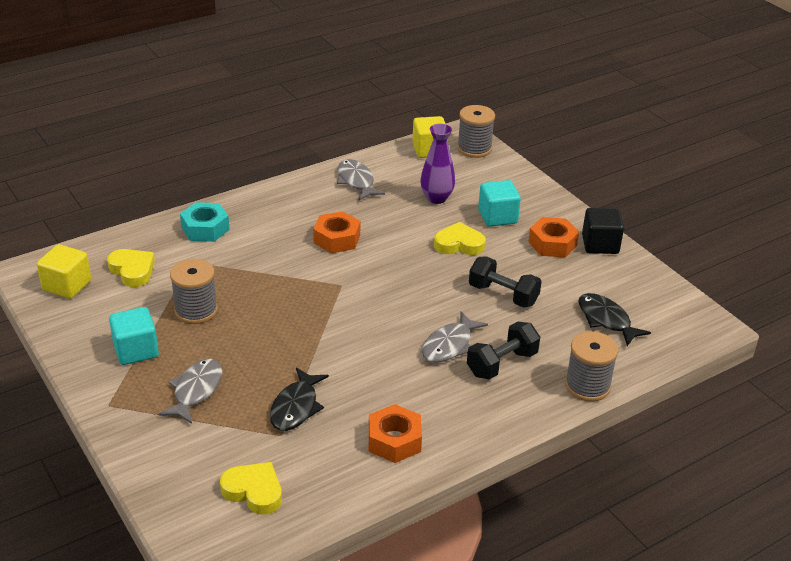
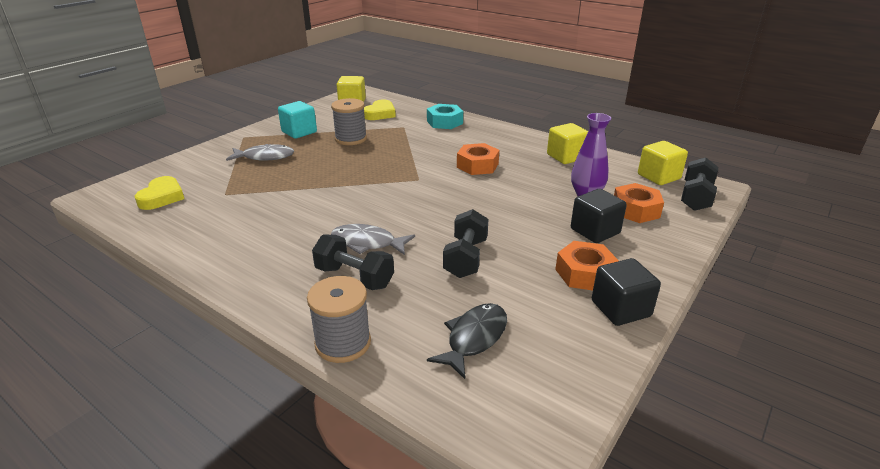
camera: 70 degrees right, 5 degrees down
(296, 407) = (257, 193): black fish -> none
(356, 181) = (566, 157): grey fish -> yellow cube
(394, 440) = (226, 241): orange nut -> orange nut (635, 210)
(459, 244) = (526, 219): yellow heart -> none
(474, 149) = (696, 197): grey spool -> black dumbbell
(497, 217) = (595, 231): turquoise cube -> black cube

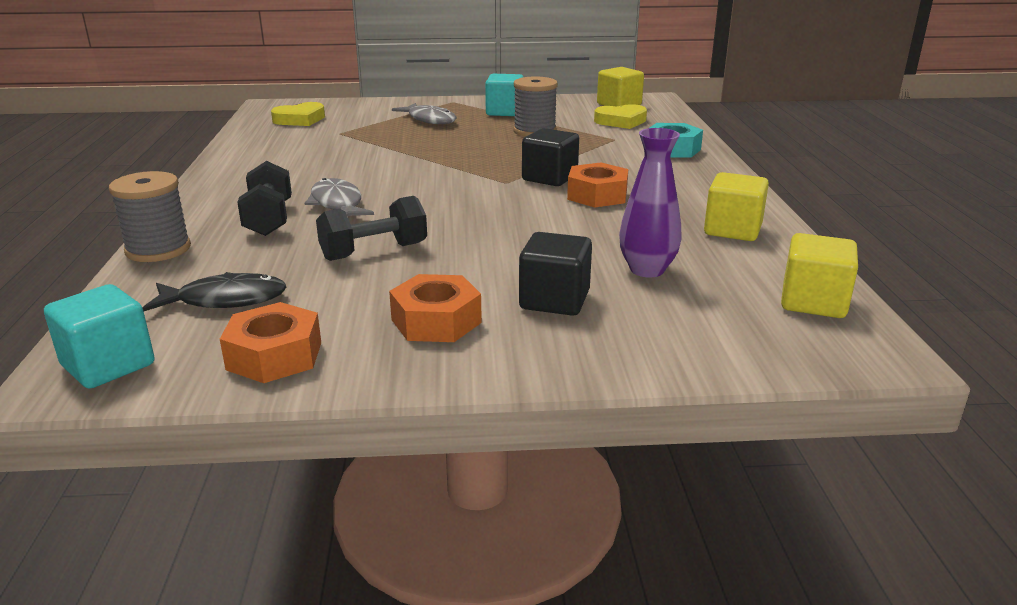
camera: 50 degrees right, 5 degrees down
(527, 421) = (108, 365): none -> turquoise cube
(620, 309) = (383, 363): black cube -> black cube (549, 178)
(635, 210) = (666, 311): orange nut -> orange nut (274, 356)
(696, 197) = (804, 346): black dumbbell -> none

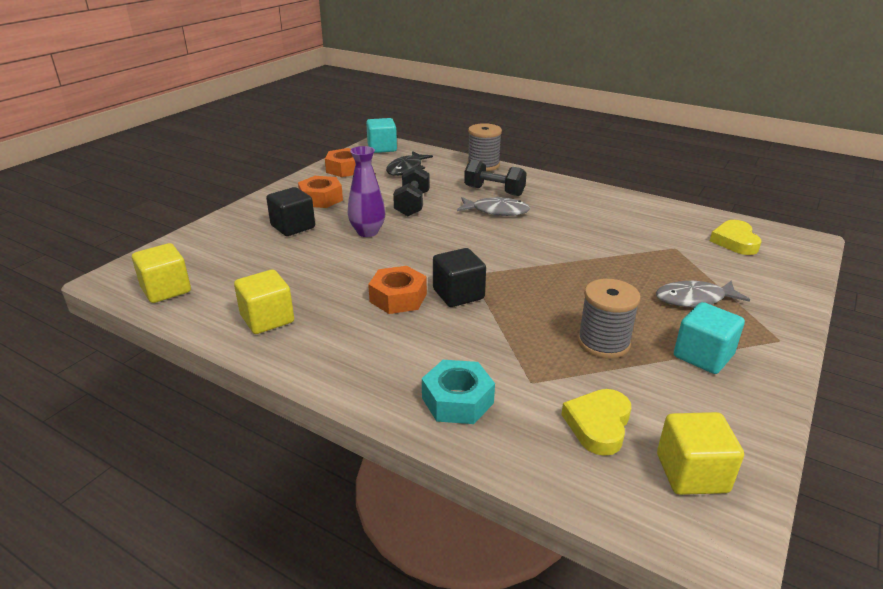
camera: 125 degrees right, 5 degrees up
(647, 270) = (277, 262): purple vase -> purple vase (367, 232)

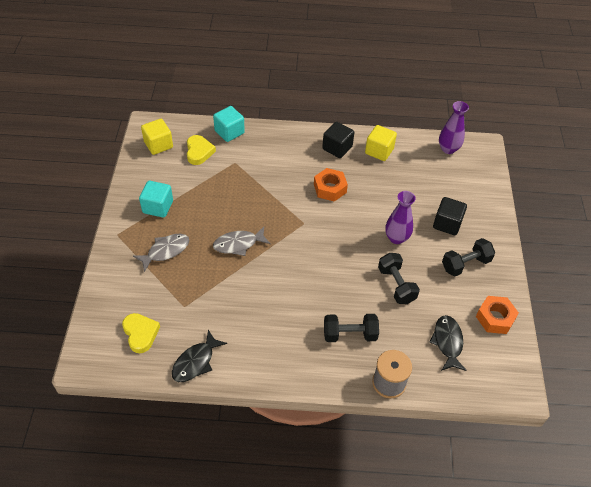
camera: 150 degrees right, 20 degrees up
(166, 290) = (448, 149): yellow cube -> purple vase
(321, 198) = (465, 264): orange nut -> black dumbbell
(382, 148) = (505, 376): turquoise cube -> turquoise cube (229, 132)
(457, 400) = (261, 142): turquoise nut -> none
(458, 294) = (300, 203): black cube -> black cube (337, 148)
(496, 211) = (330, 302): grey fish -> grey fish (238, 244)
(603, 343) = (209, 197): grey spool -> none
(669, 212) = (195, 362): none -> black fish

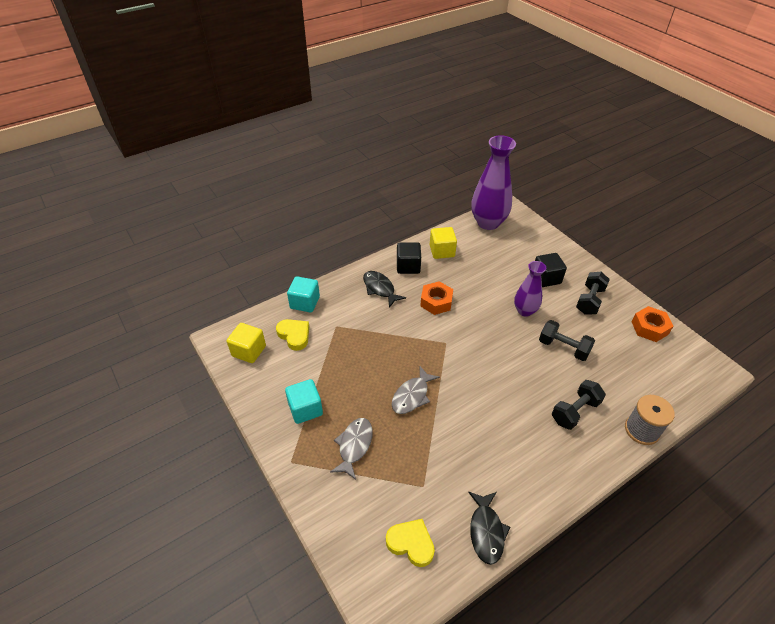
camera: 35 degrees left, 5 degrees down
(447, 342) = (642, 368): black fish -> black fish (380, 288)
(448, 149) = (488, 223): purple vase -> purple vase, size x1.72

